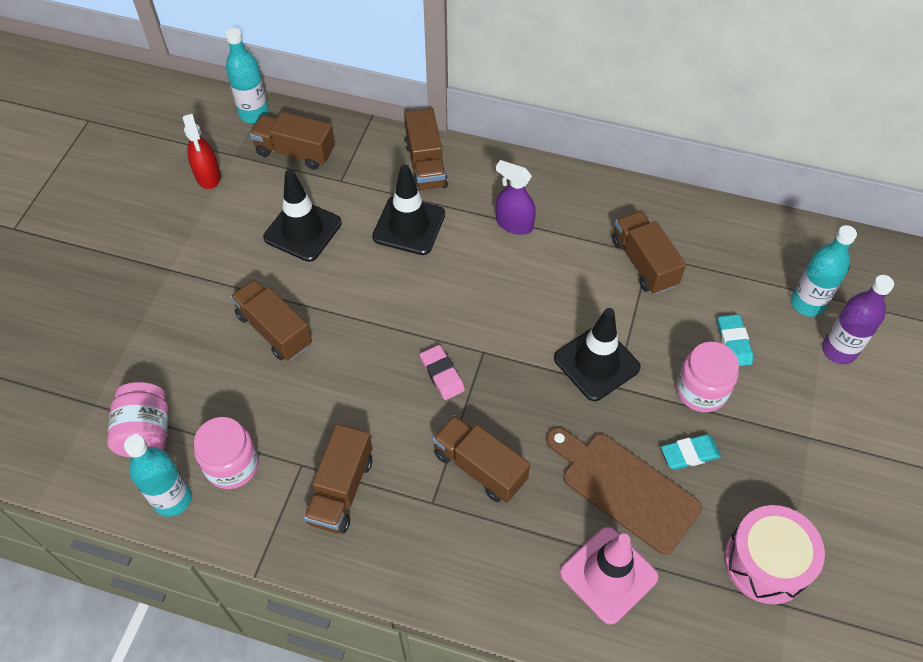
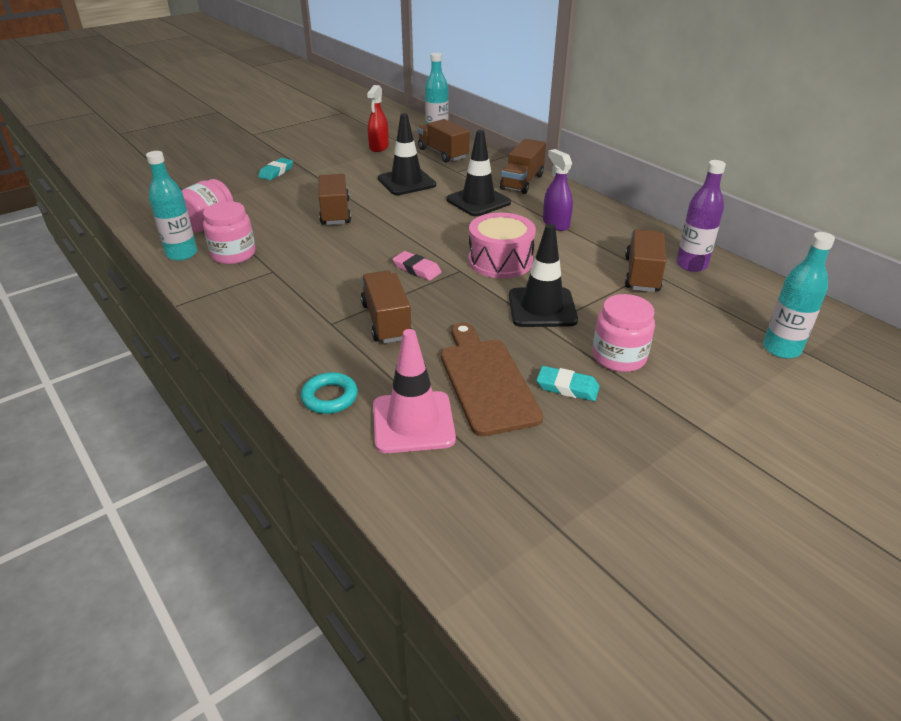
camera: 35 degrees right, 20 degrees down
(341, 490) = (281, 292): brown truck -> none
(442, 374) = (417, 269): pink eraser -> pink eraser turned 60 degrees counterclockwise
(518, 594) = (330, 397): none -> turquoise ring
(733, 342) = (680, 343): turquoise eraser -> turquoise eraser (276, 172)
(766, 562) = (568, 487): pink drum -> pink drum (500, 261)
(838, 350) = (789, 388): purple bottle -> purple bottle (691, 265)

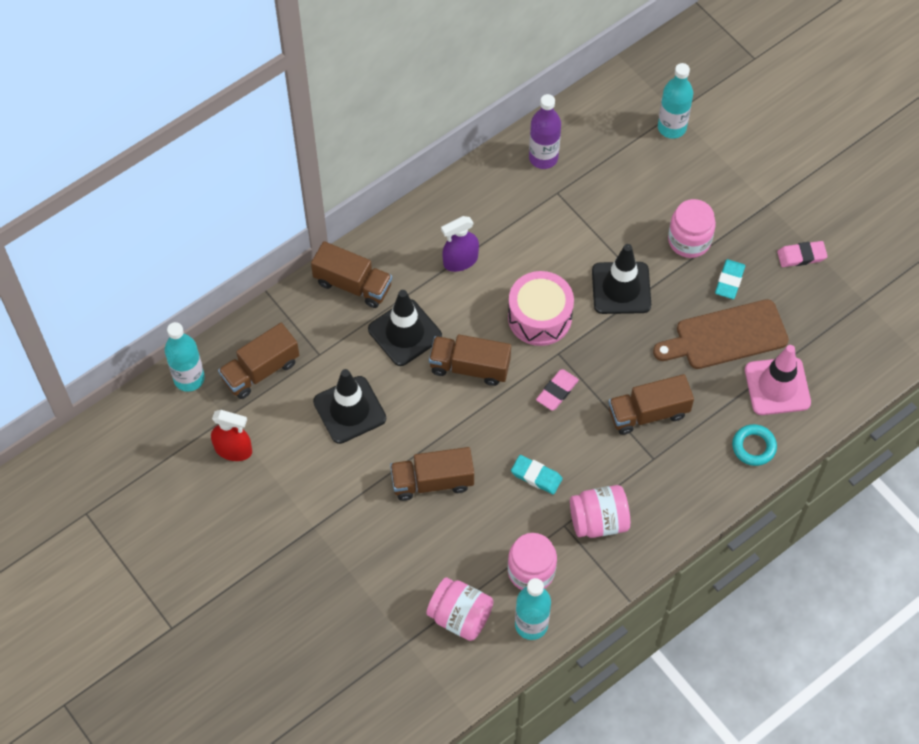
camera: 90 degrees left, 25 degrees up
(270, 289) = (598, 521): none -> pink jar
(276, 172) = (313, 568): turquoise eraser -> turquoise eraser (536, 476)
(624, 458) = (801, 256): none -> pink eraser
(642, 274) = (562, 201): brown truck -> brown truck (469, 367)

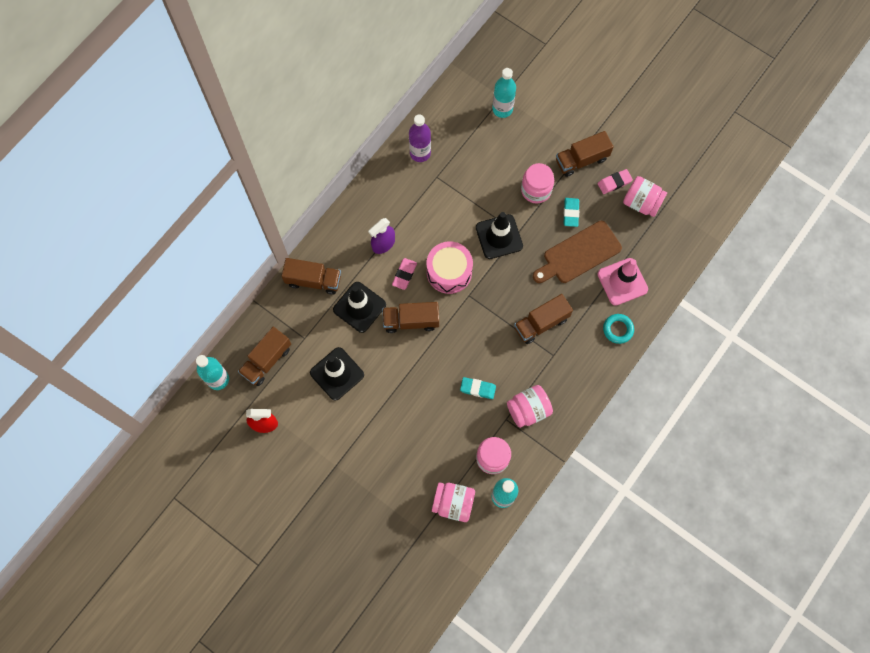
camera: 15 degrees left, 10 degrees up
(432, 481) = (408, 411): brown truck -> brown truck (581, 160)
(557, 391) = (475, 323): pink eraser -> pink eraser (404, 274)
(832, 291) = (641, 203): none -> pink jar

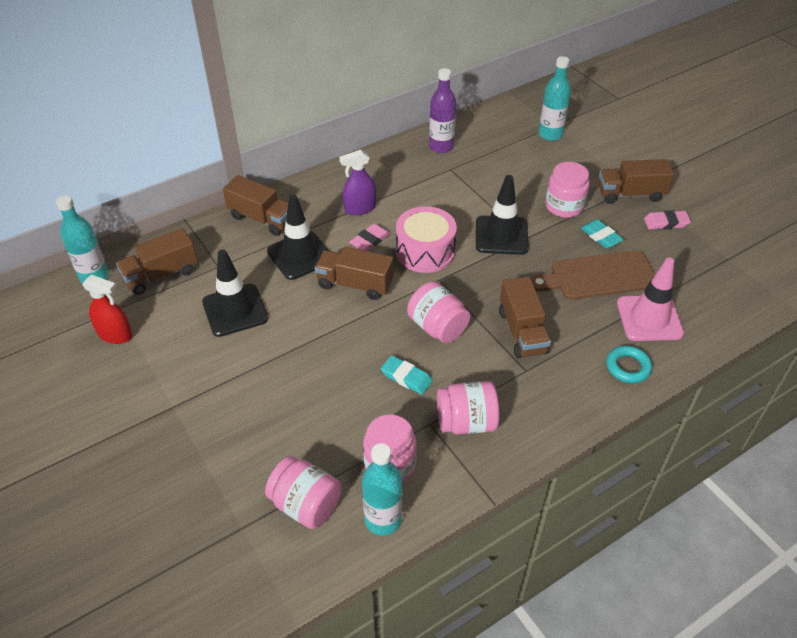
camera: 20 degrees right, 25 degrees down
(541, 323) = (522, 332): brown truck -> brown truck turned 90 degrees counterclockwise
(571, 213) = (601, 236): turquoise eraser -> turquoise eraser turned 60 degrees counterclockwise
(641, 203) = (697, 249): pink jar -> pink jar (437, 327)

